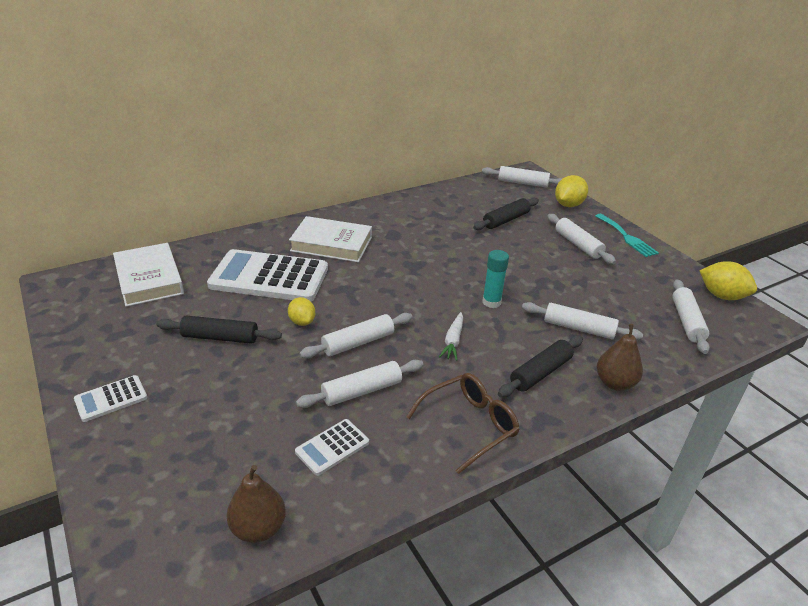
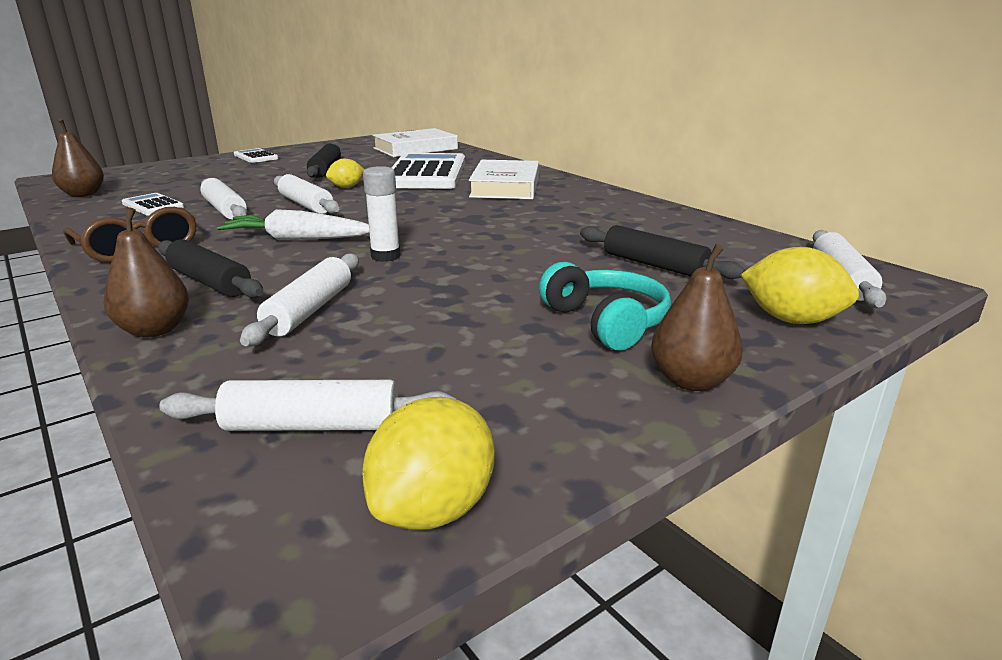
camera: 85 degrees right, 10 degrees down
(453, 341) = (297, 239): white carrot -> white carrot, size x1.58
(491, 302) = (385, 256): turquoise glue stick -> white glue stick
(578, 244) = (606, 322): white rolling pin -> turquoise headphones
(626, 237) = (691, 381): turquoise fork -> brown pear

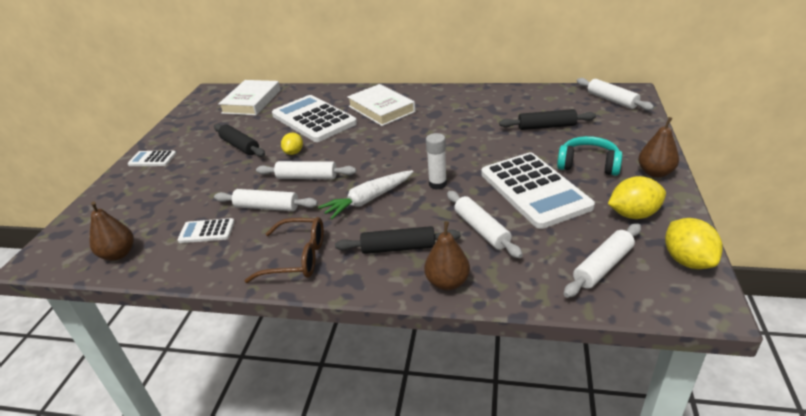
camera: 40 degrees left, 10 degrees up
(464, 310) = (534, 190): none -> white calculator
(791, 320) = (632, 129): yellow lemon -> yellow lemon (633, 214)

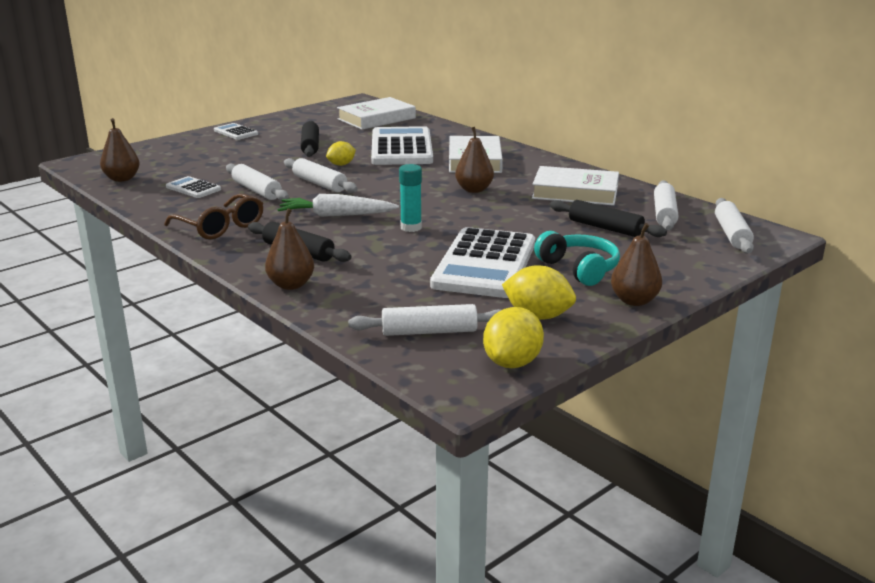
camera: 35 degrees right, 10 degrees down
(422, 133) = (474, 190): none -> brown pear
(437, 184) = (411, 227): white glue stick -> turquoise glue stick
(481, 230) = (382, 268): white rolling pin -> white rolling pin (664, 214)
(484, 107) = (575, 192): none -> white book

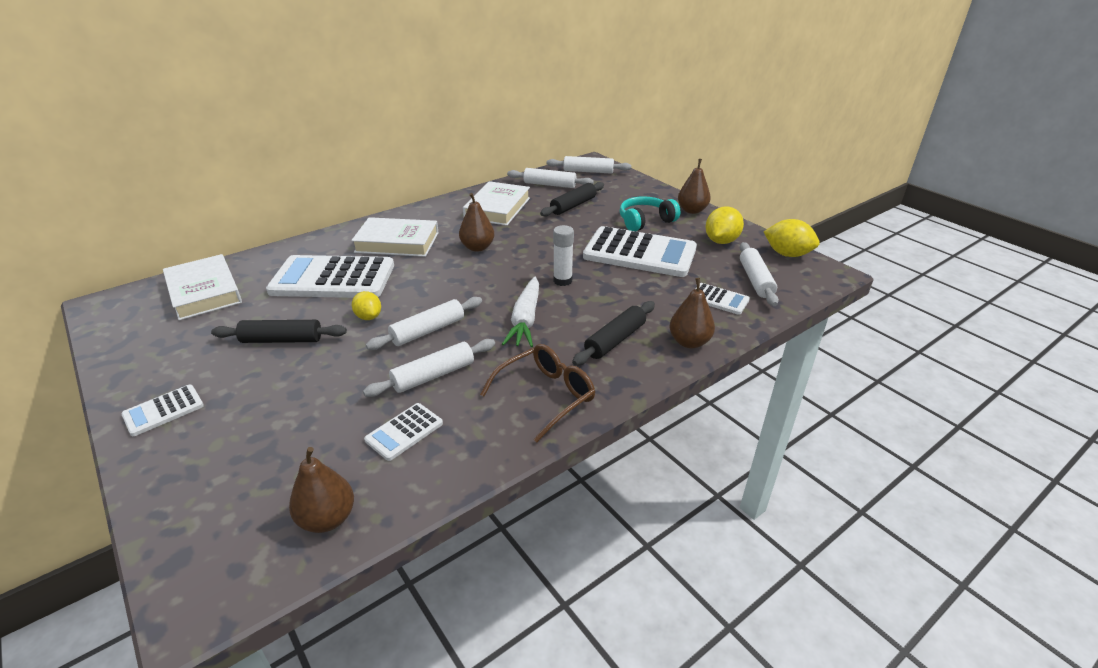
camera: 85 degrees left, 10 degrees up
(378, 305) = (719, 299): none -> white calculator
(411, 227) = (562, 281): turquoise glue stick -> white glue stick

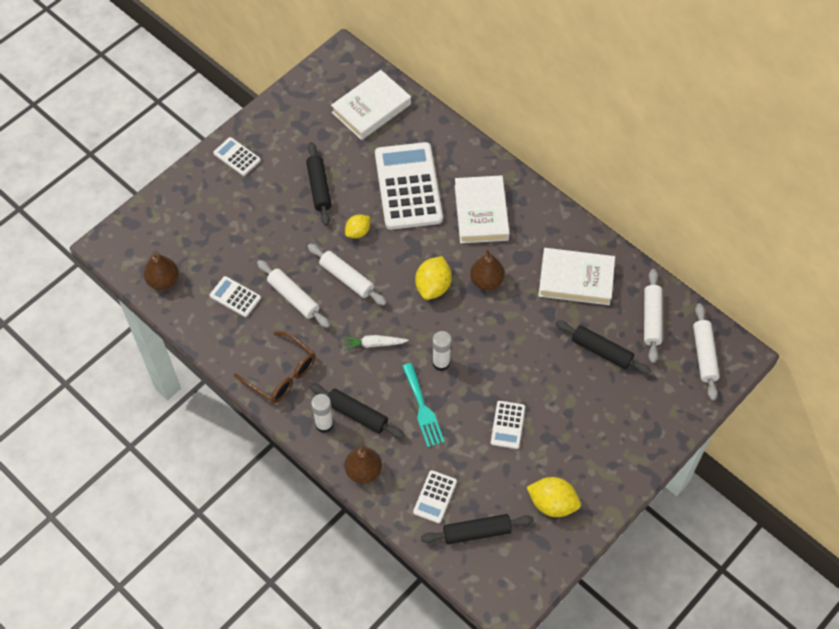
camera: 80 degrees right, 25 degrees up
(525, 320) = (374, 344): white carrot -> white carrot, size x0.63
(614, 297) = (422, 408): none -> turquoise fork
(625, 366) = (324, 424): none -> white glue stick
(639, 253) = (507, 425): white calculator -> white calculator, size x0.46
(645, 221) = (581, 427): turquoise headphones -> none
(692, 210) = (622, 475): brown pear -> none
(755, 280) = (477, 532): white rolling pin -> black rolling pin
(787, 254) = (538, 568): yellow lemon -> yellow lemon (433, 286)

